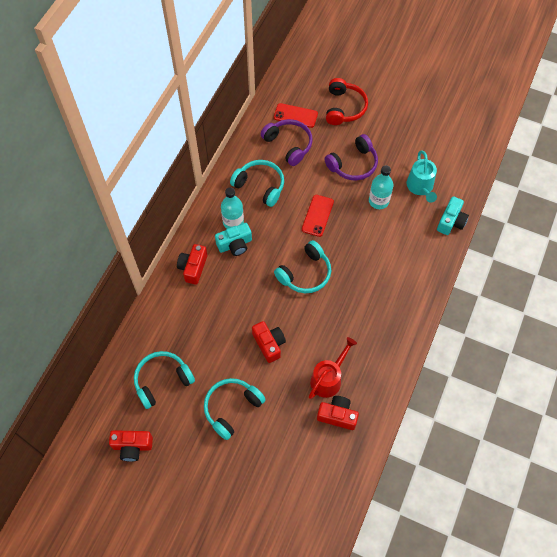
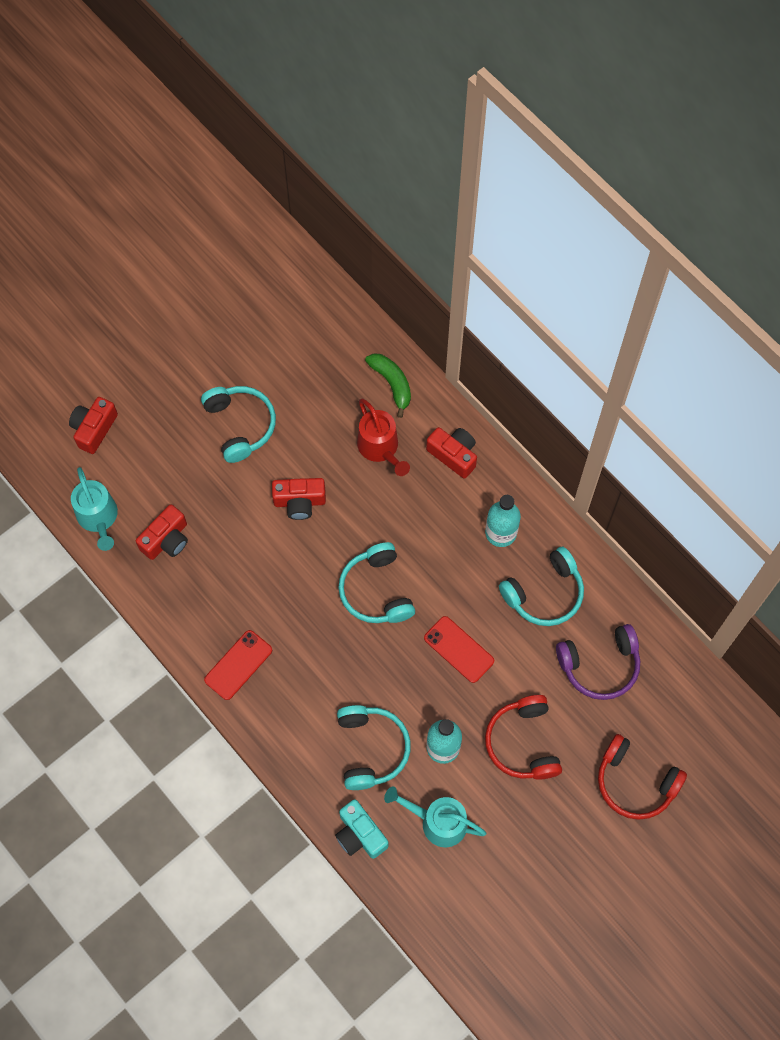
camera: 115 degrees right, 5 degrees up
(132, 446) = (252, 304): red camera -> red camera (94, 429)
(158, 325) = (392, 384): none -> green banana
(162, 381) = (315, 363): turquoise headphones -> turquoise headphones (371, 749)
(235, 244) = (464, 520): turquoise camera -> none
(295, 115) = (650, 700): red phone -> red phone (238, 665)
(328, 378) = (218, 552): red watering can -> red watering can (380, 448)
(346, 470) = (99, 518): none -> turquoise watering can
(353, 164) = (523, 742): purple headphones -> red headphones

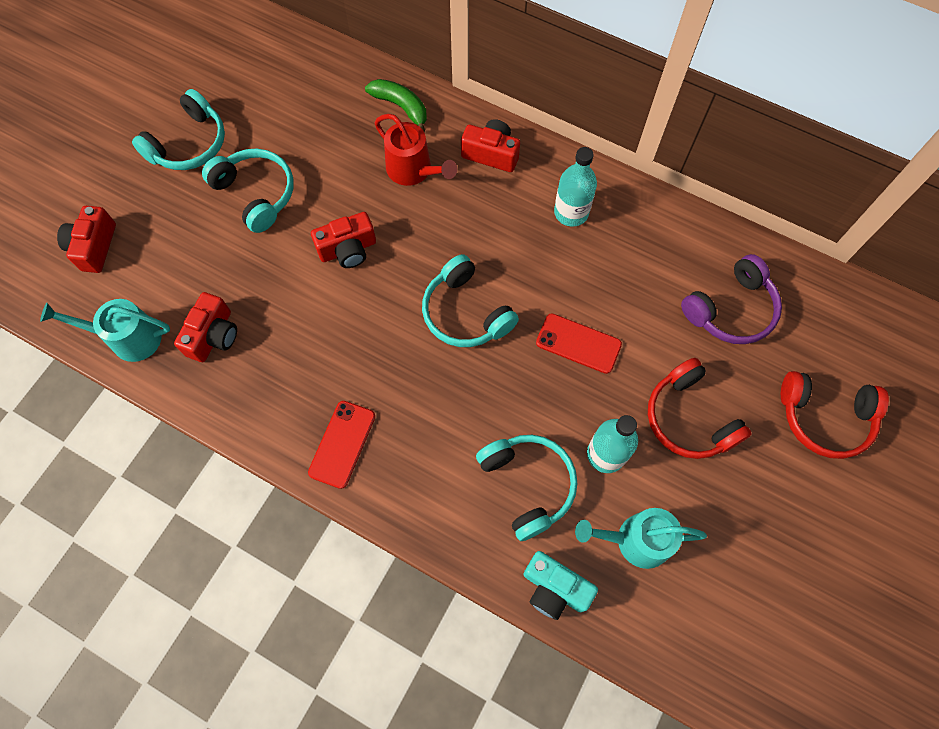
camera: 20 degrees left, 0 degrees up
(99, 518) = (128, 338): turquoise watering can -> turquoise watering can turned 135 degrees clockwise
(544, 593) = (641, 257): turquoise headphones -> turquoise headphones (189, 144)

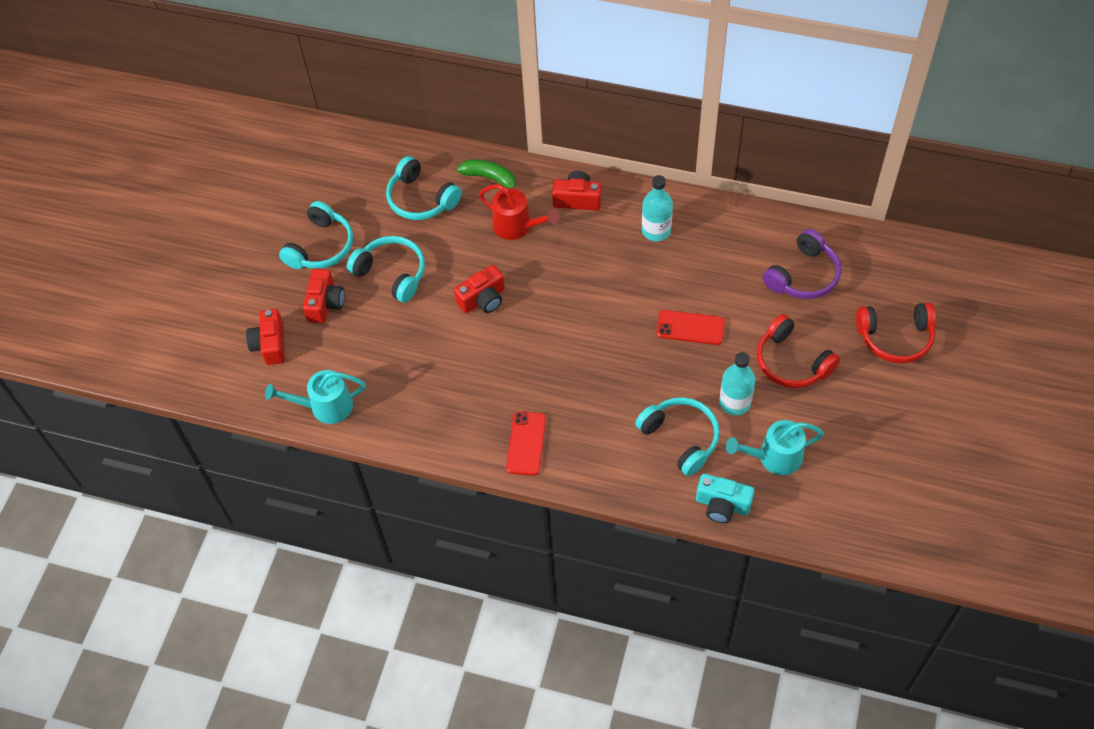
camera: 10 degrees left, 10 degrees down
(213, 335) = (395, 389): red camera -> red camera (325, 303)
(466, 312) = (594, 325): turquoise headphones -> turquoise headphones (421, 199)

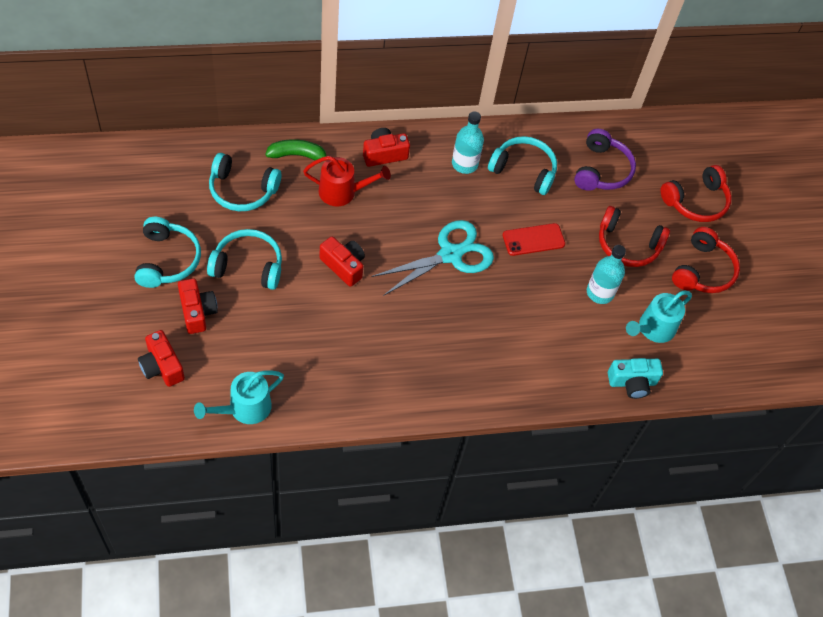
camera: 35 degrees left, 0 degrees up
(483, 299) = (343, 266): red camera -> red camera turned 75 degrees counterclockwise
(526, 443) = (445, 383): red phone -> none
(595, 318) = (450, 255): none -> turquoise scissors
(680, 438) = (571, 337): turquoise headphones -> turquoise headphones (523, 170)
(863, 413) = (702, 270): none -> red headphones

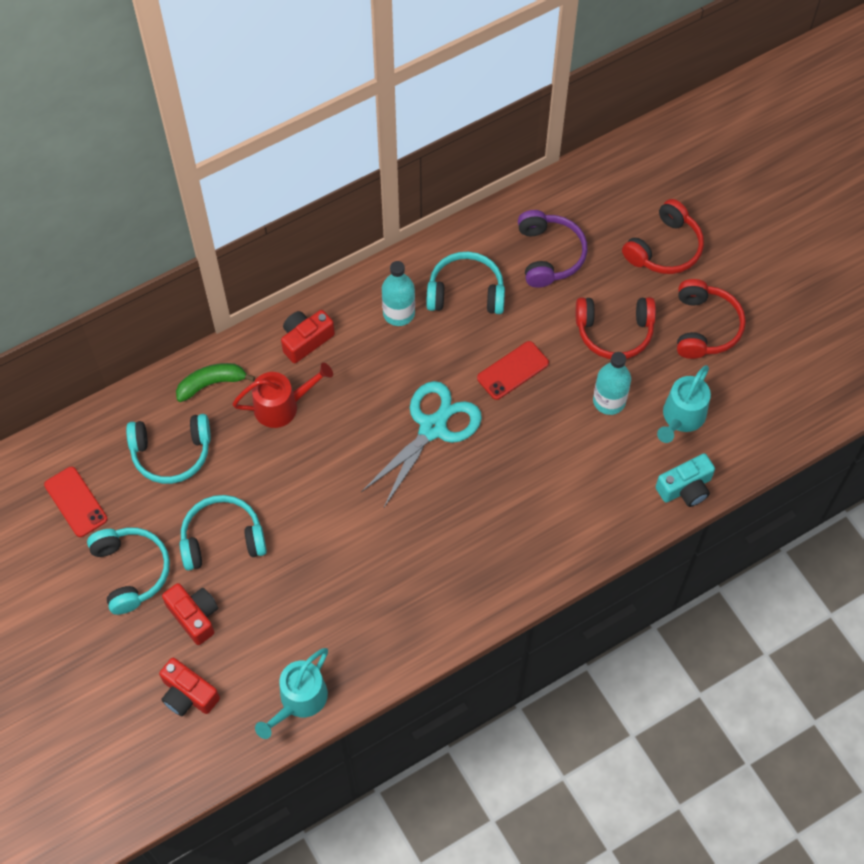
camera: 15 degrees left, 5 degrees up
(153, 194) = (76, 502): none -> red phone
(343, 266) = (325, 492): red camera -> none

